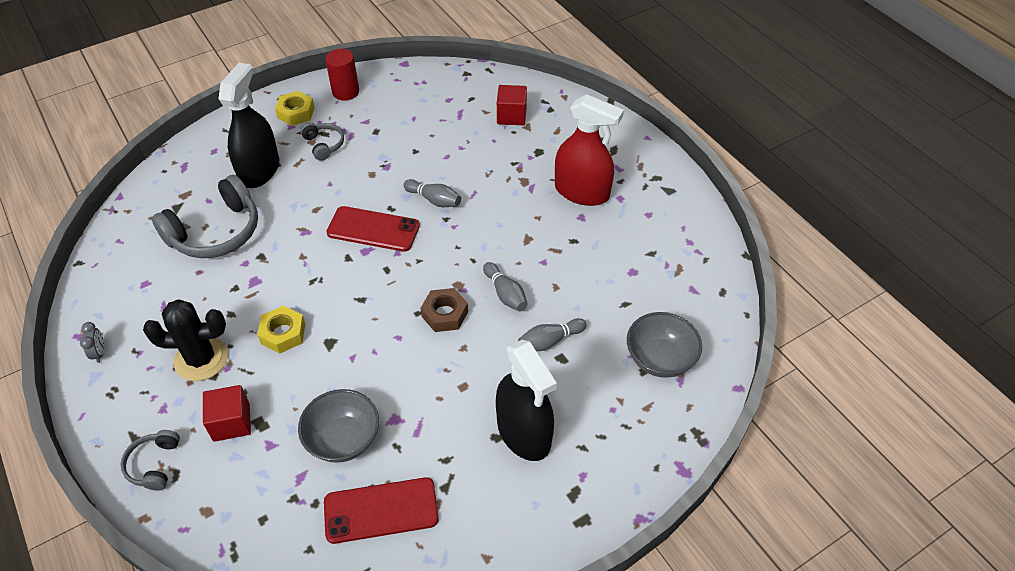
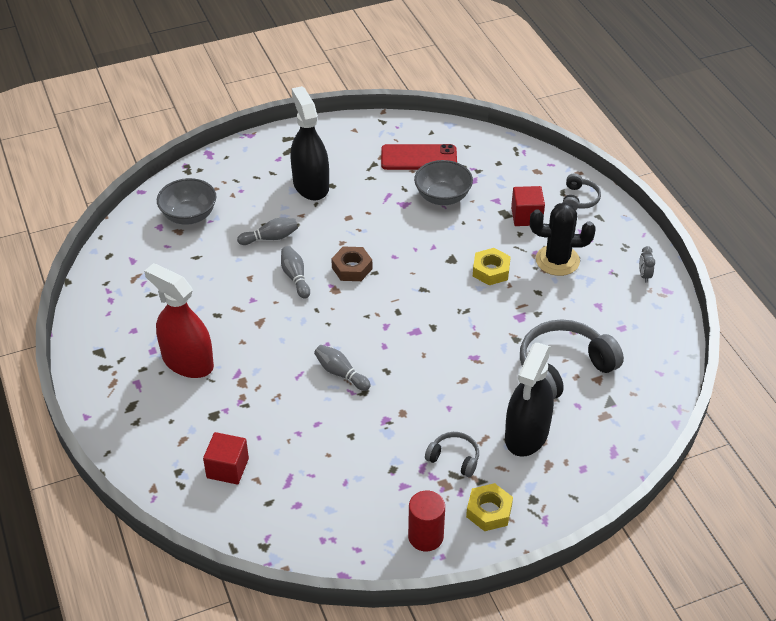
camera: 170 degrees left, 5 degrees down
(324, 145) = (454, 458): grey headphones -> grey headphones turned 135 degrees clockwise
(373, 229) = (406, 350): red phone -> none

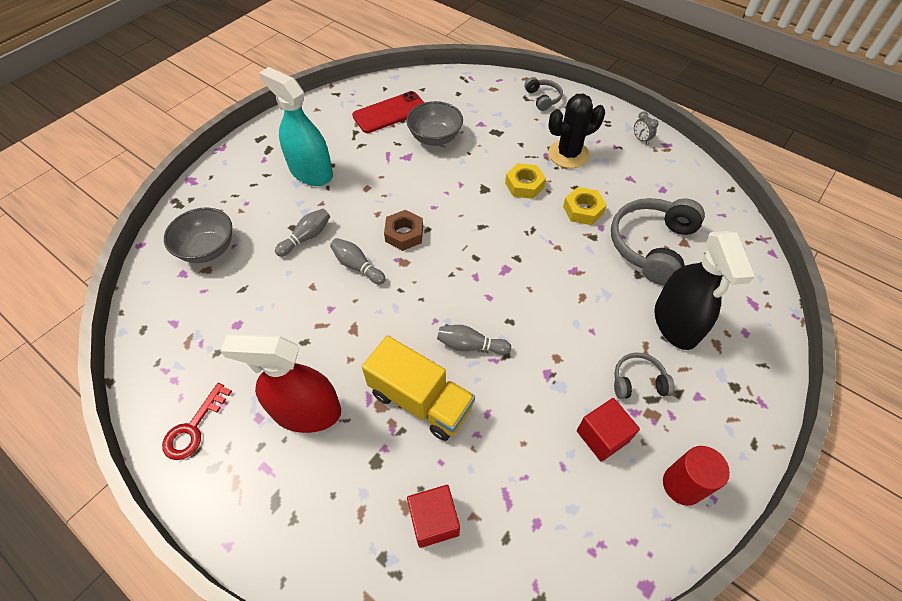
camera: 30 degrees left, 10 degrees up
(105, 337) = (193, 428): none -> red key
(274, 392) = (420, 400): none -> yellow truck
(311, 185) = (311, 172): black spray bottle -> turquoise spray bottle
(489, 511) = (711, 421): yellow nut -> yellow nut (583, 210)
(526, 216) = (515, 128): red cube -> red cube (602, 436)

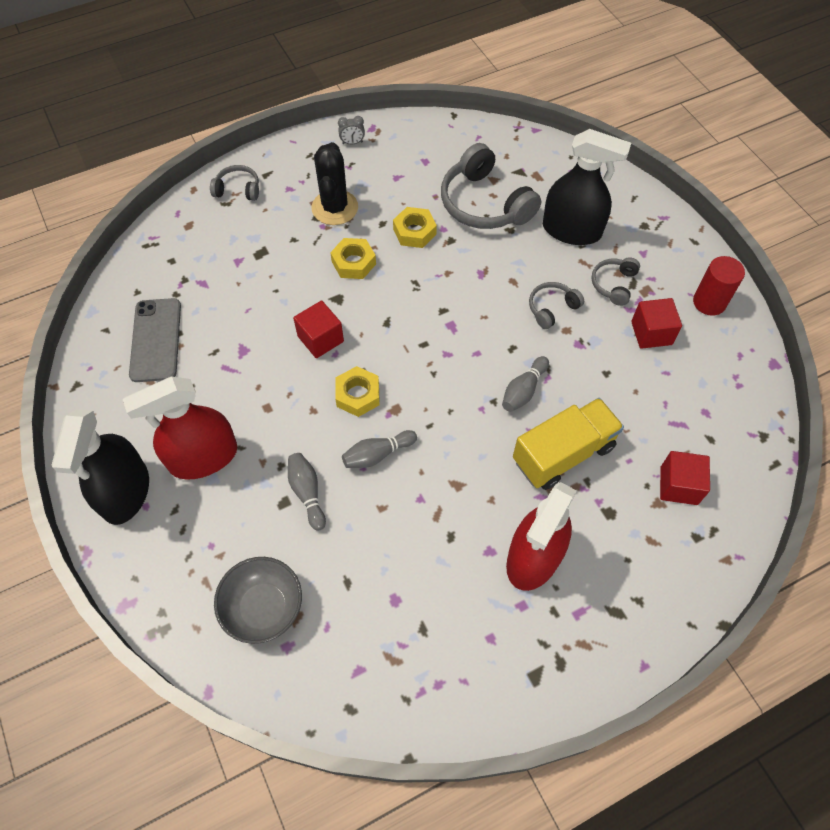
camera: 65 degrees left, 5 degrees up
(193, 428) = (508, 674): red key -> none
(270, 147) = (125, 492): none -> black spray bottle
(311, 172) = (203, 457): turquoise spray bottle -> red spray bottle
(390, 113) = (156, 340): red phone -> grey phone
(404, 234) = (358, 395): brown nut -> yellow nut
(435, 138) = (231, 312): grey bowl -> none
(441, 193) = (320, 339): none -> red cube
(573, 337) = (552, 308): none -> grey headphones

